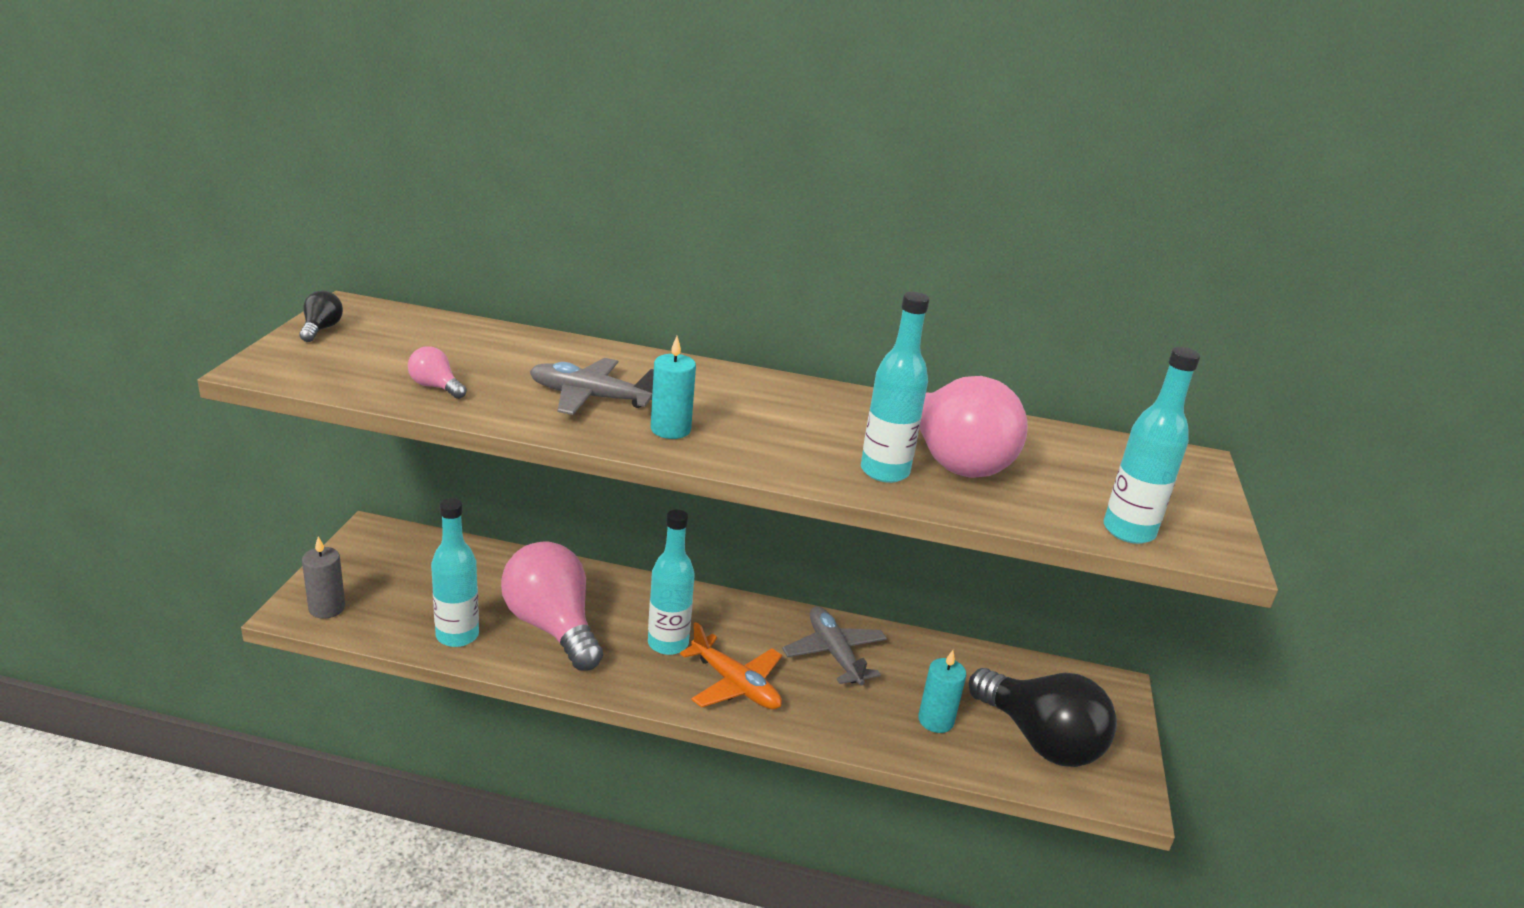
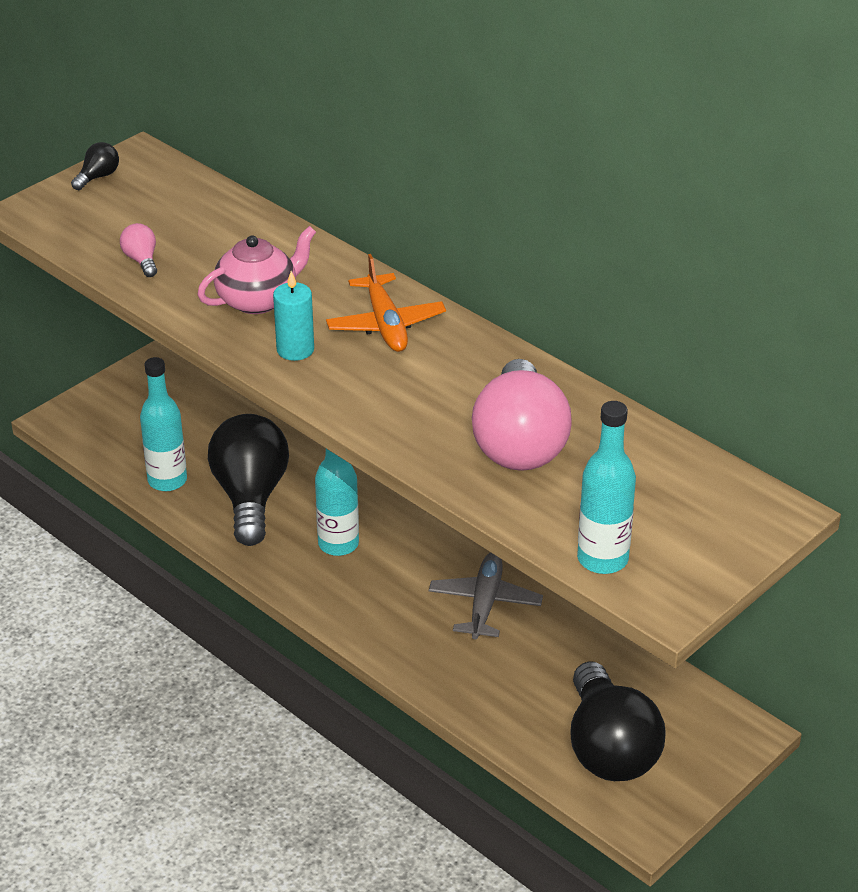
camera: 35 degrees right, 10 degrees up
(327, 608) = (82, 424): grey candle -> none
(552, 627) = (250, 497): pink light bulb -> black light bulb
(591, 397) = (258, 300): grey plane -> pink teapot
(735, 685) = (367, 601): orange plane -> orange plane (385, 324)
(884, 471) = (441, 440): turquoise bottle -> none
(935, 720) = (523, 695): turquoise candle -> none

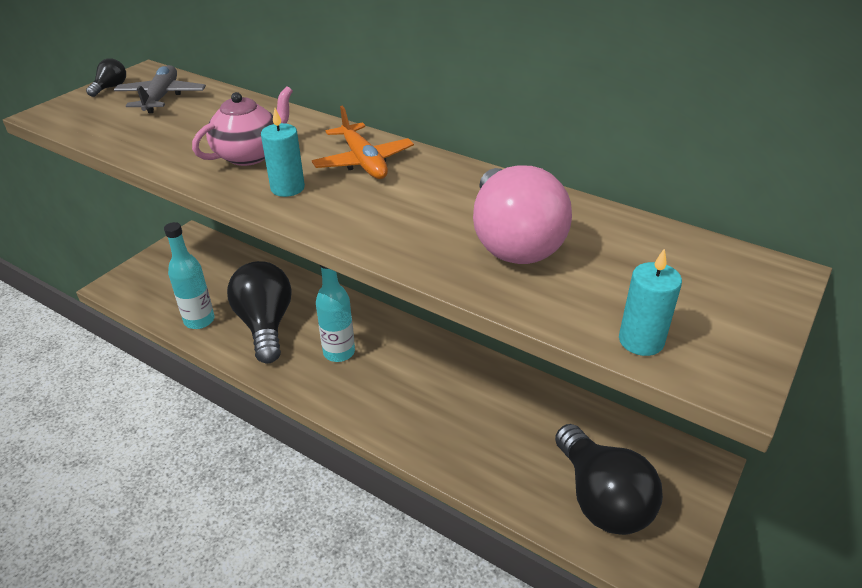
camera: 10 degrees left, 0 degrees up
(141, 260) = (146, 137): pink light bulb -> none
(485, 603) = (463, 384): grey plane -> grey plane (161, 97)
(602, 559) = (641, 341): turquoise bottle -> turquoise candle

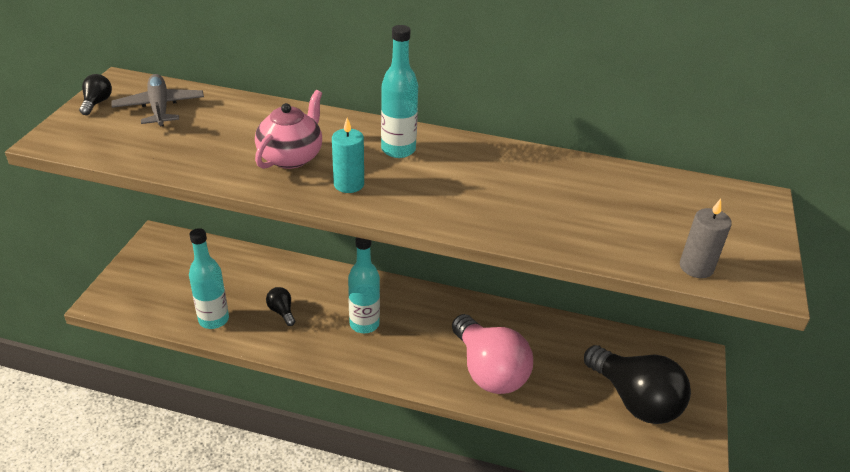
camera: 20 degrees left, 0 degrees up
(265, 325) = (282, 311): black light bulb -> black light bulb, size x0.41
(363, 162) = (398, 150): orange plane -> turquoise bottle
(512, 241) = (563, 204): pink light bulb -> pink light bulb (488, 371)
(641, 341) = (696, 267): turquoise candle -> grey candle

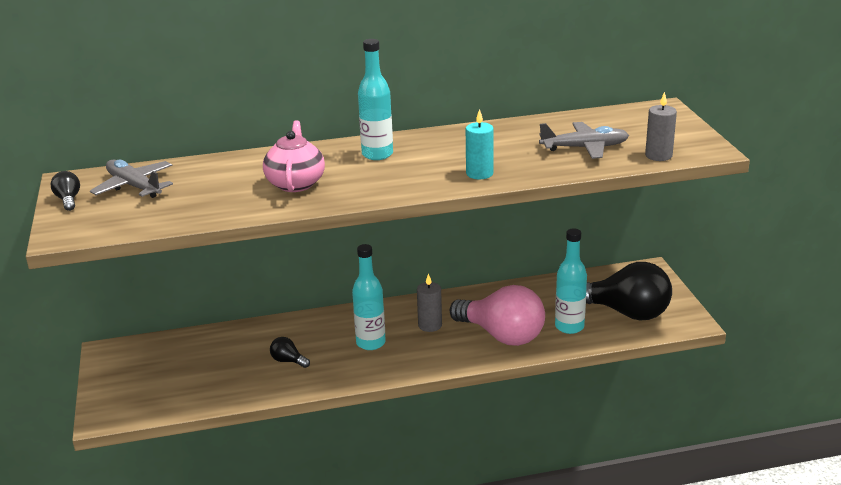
camera: 25 degrees left, 10 degrees down
(213, 319) = (230, 389): turquoise bottle -> turquoise bottle (569, 327)
(349, 184) = (364, 185): turquoise candle -> turquoise candle (479, 173)
(431, 328) = (430, 325): none -> grey candle
(619, 222) = (585, 148): none -> grey plane

